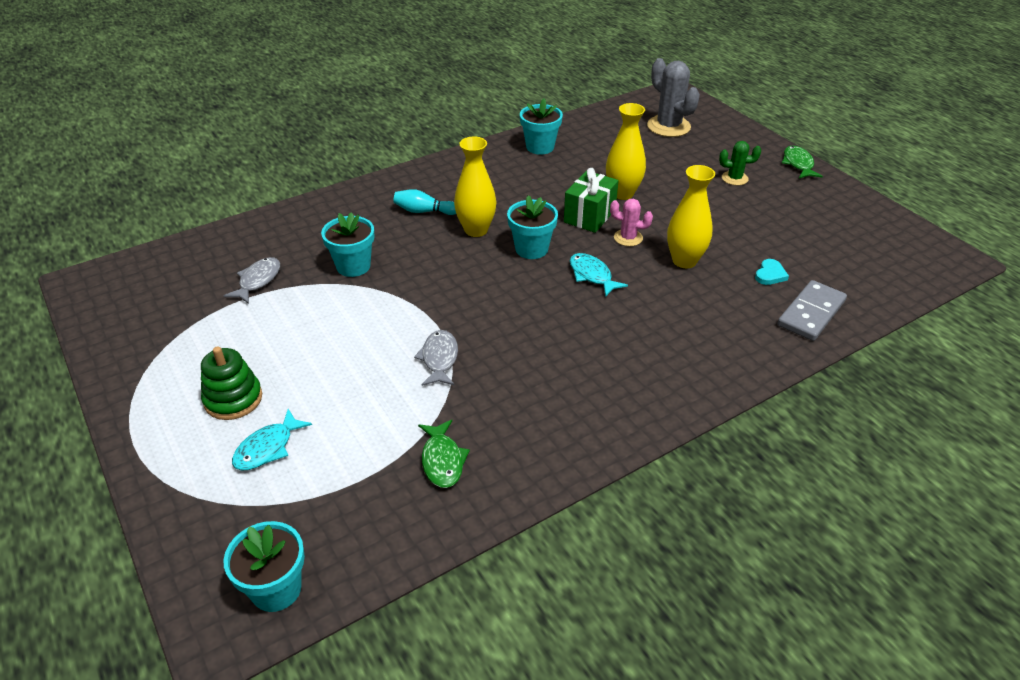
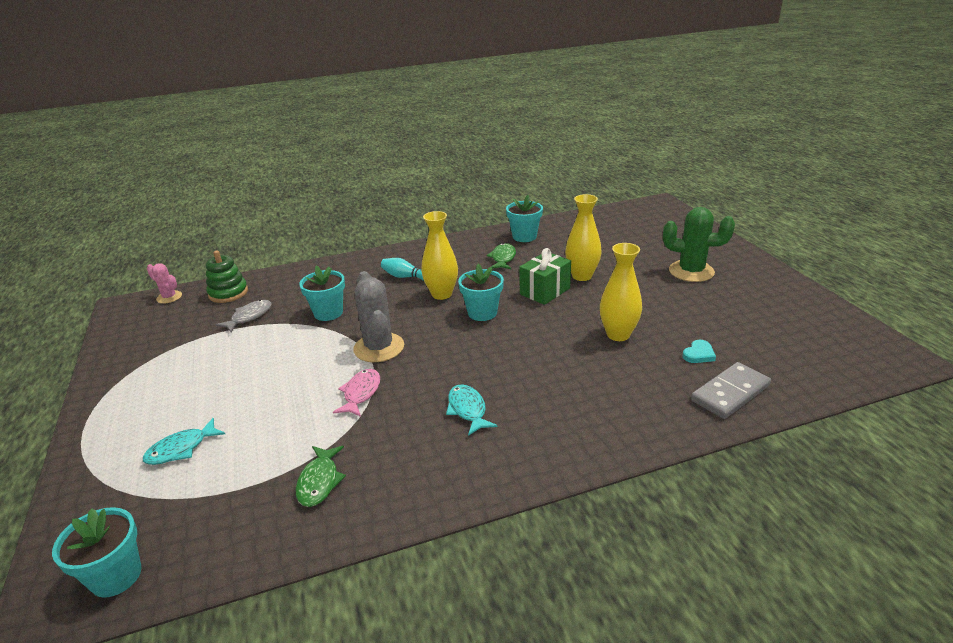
camera: 15 degrees right, 10 degrees down
(233, 399) = (178, 405): green stacking toy -> green stacking toy (228, 293)
(439, 359) = (361, 393): grey fish -> pink fish
(592, 275) = (527, 339): turquoise fish -> turquoise fish (468, 410)
(628, 238) = (572, 311): pink cactus -> pink cactus (169, 297)
(668, 126) = (644, 228): grey cactus -> grey cactus (379, 348)
(734, 178) = (691, 271): green cactus -> green cactus, size x1.80
(798, 164) = (757, 264): green fish -> green fish (503, 258)

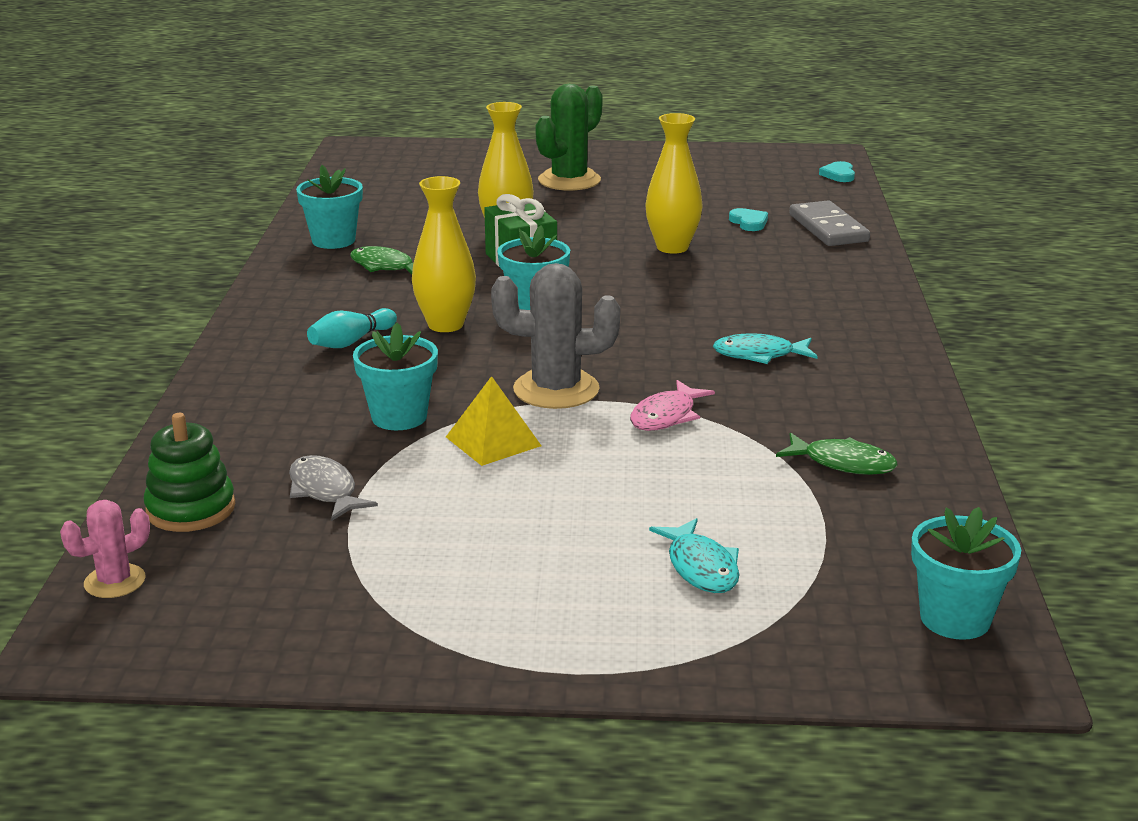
camera: 70 degrees left, 5 degrees down
(311, 345) = (493, 441): none -> yellow pyramid
(361, 393) = (666, 416): pink fish -> pink fish turned 90 degrees counterclockwise
(861, 374) = (839, 175): none -> turquoise heart

